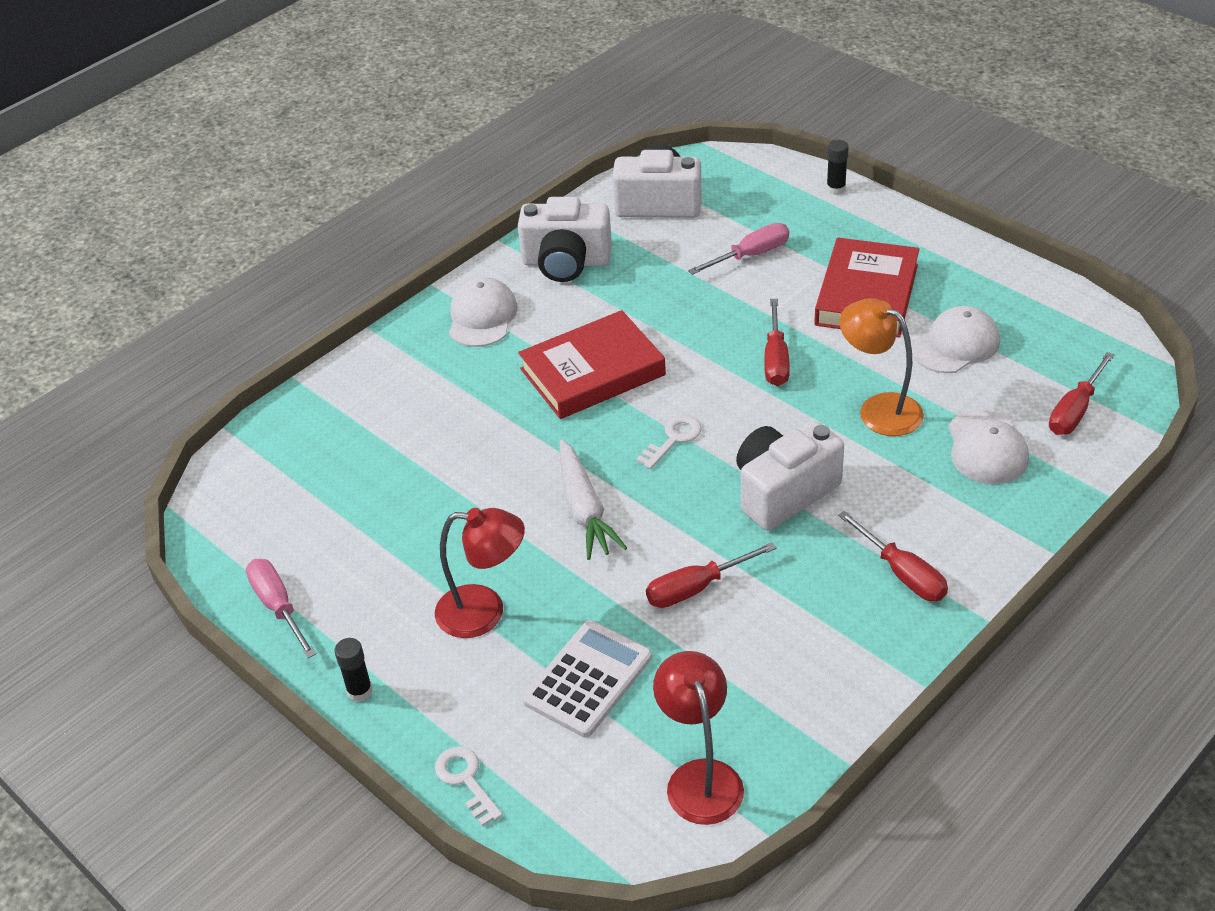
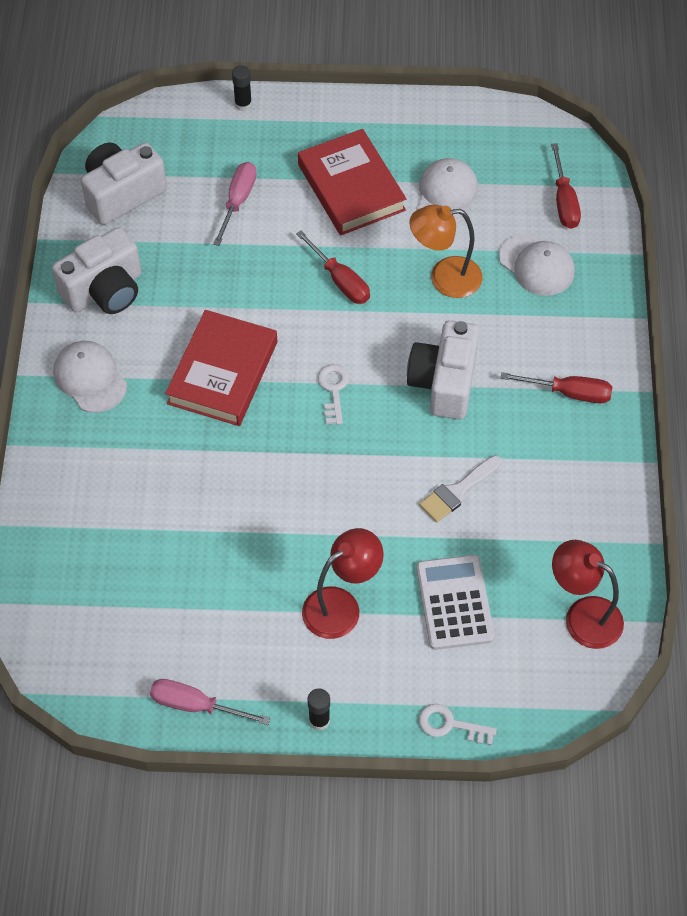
camera: 45 degrees left, 15 degrees up
(584, 509) = (328, 484): white carrot -> none
(696, 588) = (457, 491): red screwdriver -> white brush

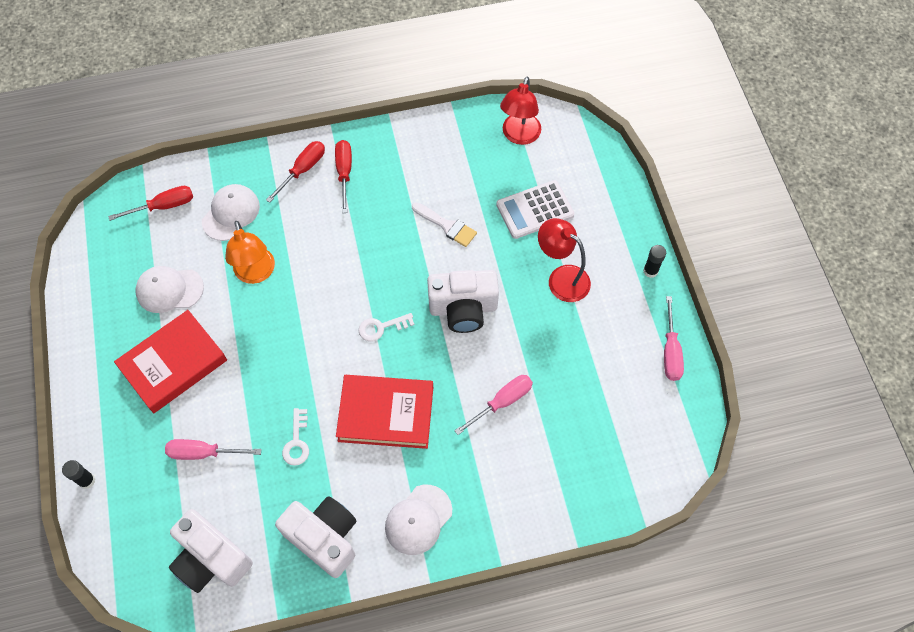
camera: 105 degrees left, 5 degrees up
(195, 493) = (502, 402): none -> pink screwdriver
(340, 280) = (274, 348): red screwdriver -> red screwdriver (303, 170)
(444, 382) = (355, 253): white camera -> white camera (463, 308)
(450, 725) = (623, 194): white key -> white key (297, 441)

